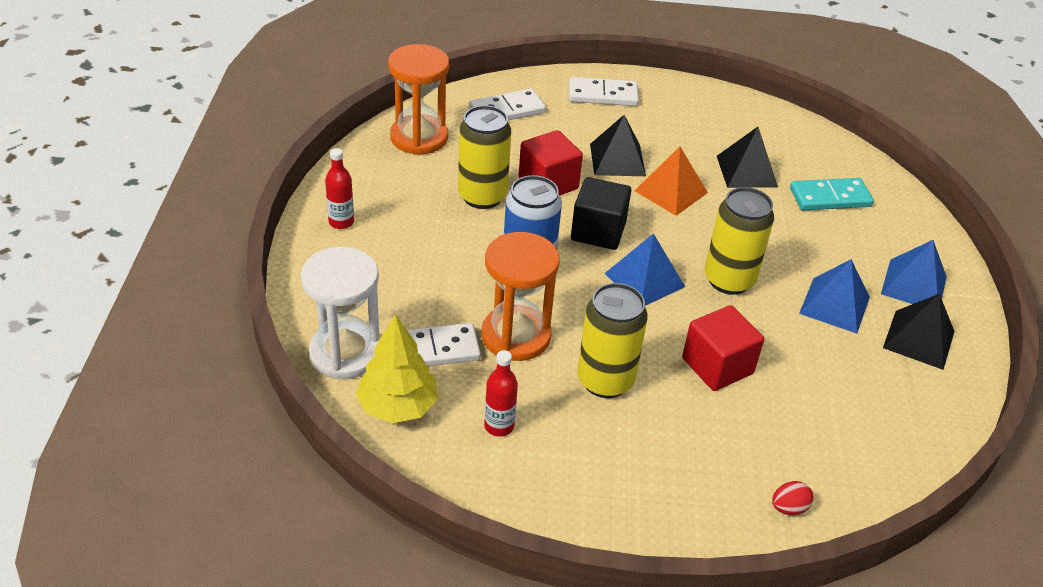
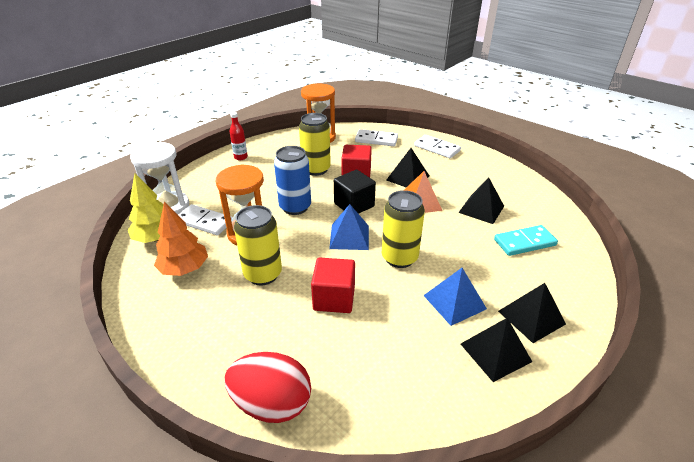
camera: 40 degrees right, 5 degrees down
(499, 426) = (184, 269): red bottle -> orange tree
(788, 508) = (272, 403): red egg -> red egg, size x2.45
(830, 197) = (524, 242): turquoise domino -> turquoise domino turned 45 degrees counterclockwise
(914, 285) = (531, 317): blue pyramid -> black pyramid

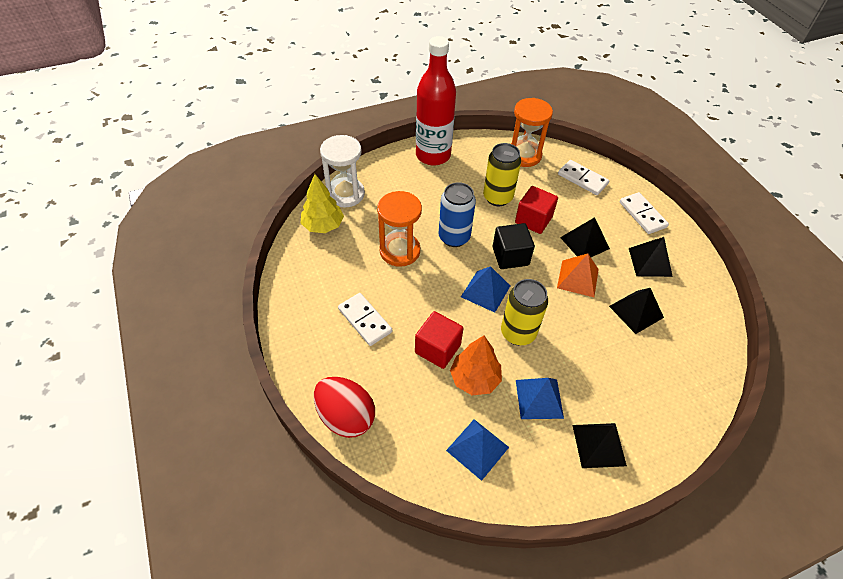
camera: 25 degrees right, 15 degrees up
(184, 269) = (332, 267): orange tree -> orange tree (474, 378)
(204, 222) = (368, 223): white domino -> white domino (365, 320)
(241, 157) = (433, 155): red bottle -> red bottle, size x2.49
(263, 274) = (391, 299): yellow can -> none
(429, 370) = (477, 448): none -> blue pyramid
(495, 352) = (542, 460): black pyramid -> black pyramid (650, 262)
(524, 242) = (652, 368): turquoise domino -> none

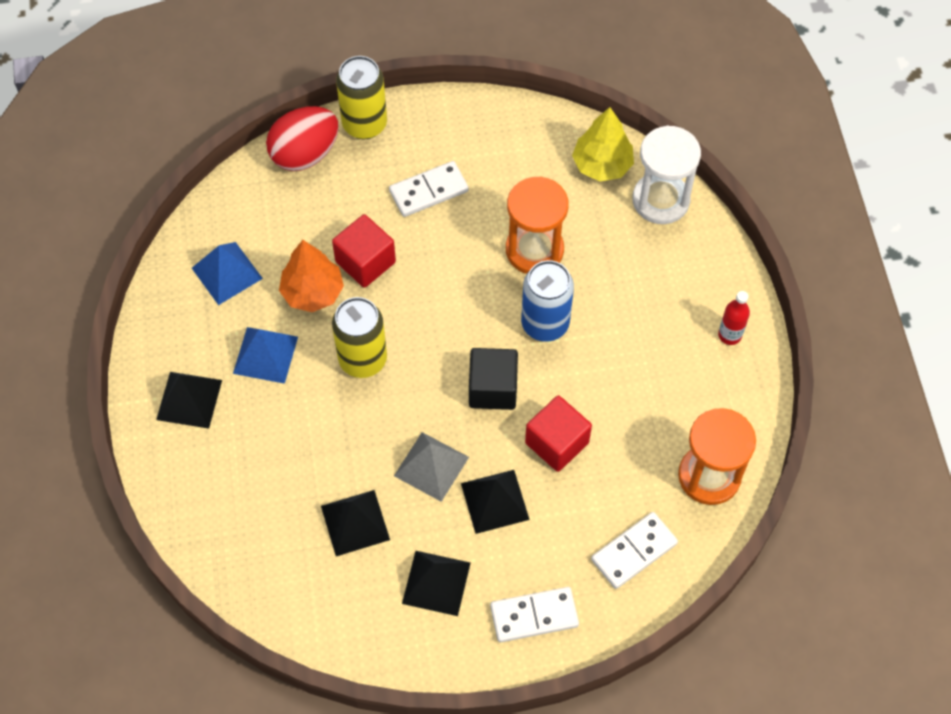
camera: 105 degrees right, 10 degrees up
(433, 155) = (729, 335): red bottle -> red bottle, size x0.40
(485, 291) = (439, 339): blue pyramid -> none
(497, 197) = (615, 405): yellow can -> yellow can (364, 124)
(577, 278) = (431, 466): orange pyramid -> grey pyramid

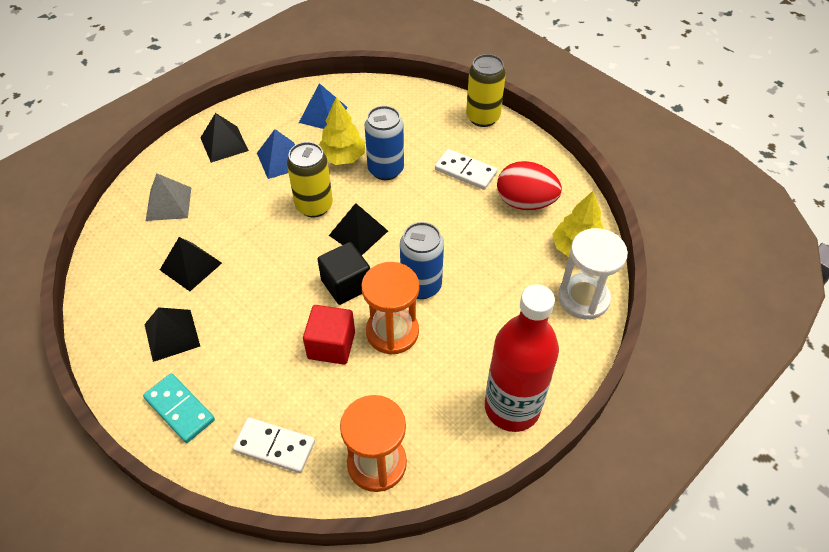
camera: 55 degrees right, 10 degrees down
(305, 154) = (435, 104): red egg -> red egg (525, 202)
(313, 292) = (342, 157): orange tree -> yellow tree
(365, 262) = (385, 170): red cube -> blue can
(431, 466) = (261, 283): grey pyramid -> grey pyramid (168, 203)
(495, 501) = (258, 334): black pyramid -> black pyramid (358, 233)
(534, 250) = (473, 248): orange hourglass -> orange hourglass (392, 332)
(534, 616) = (179, 409): white domino -> turquoise domino
(729, 335) = (512, 407): red bottle -> red bottle, size x2.49

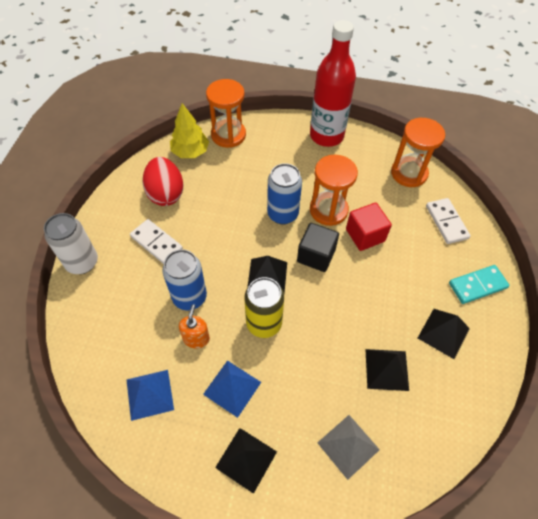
camera: 125 degrees left, 5 degrees up
(179, 409) = (477, 285): turquoise domino -> turquoise domino turned 60 degrees clockwise
(342, 157) = (196, 338): yellow tree -> orange soap dispenser
(465, 171) = (156, 243): white domino -> white domino turned 45 degrees counterclockwise
(483, 117) = (82, 262): yellow can -> white can
(583, 298) = (228, 135): white hourglass -> orange hourglass

